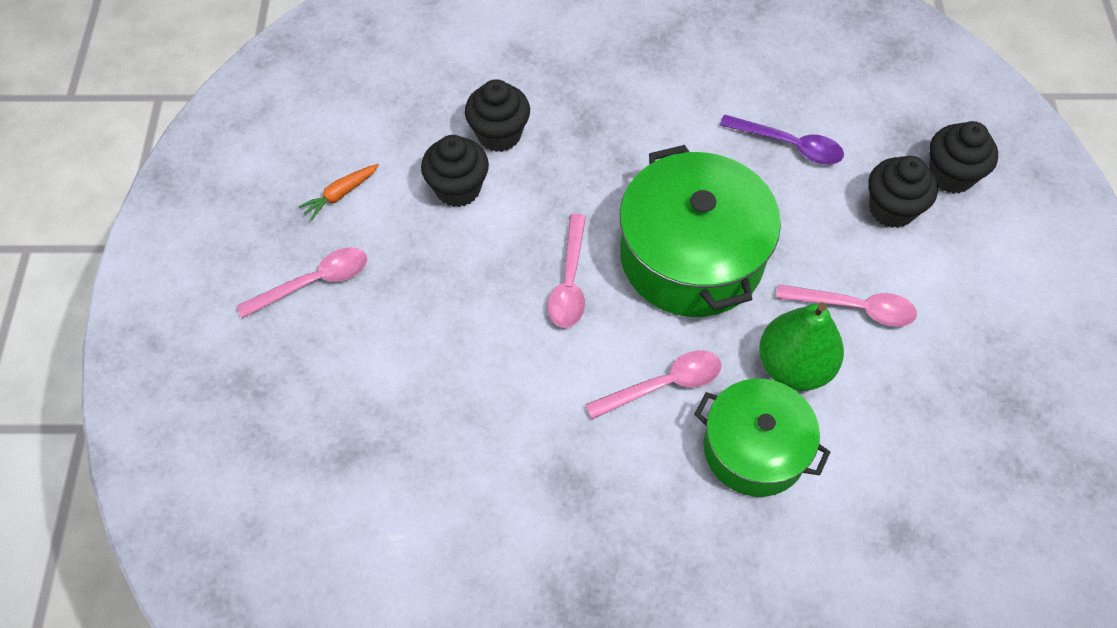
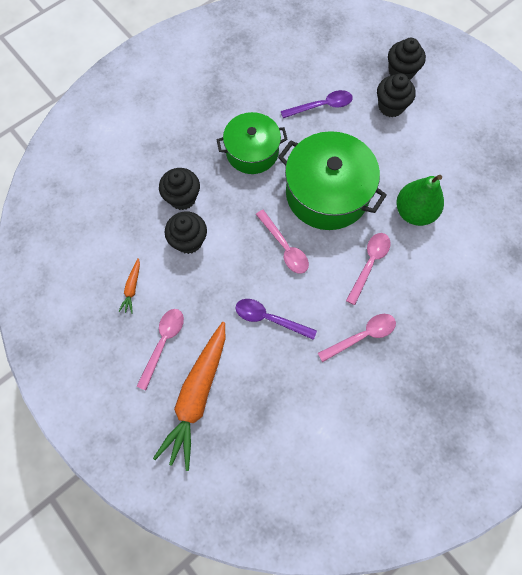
camera: 40 degrees left, 10 degrees up
(292, 372) = (197, 396): none -> orange carrot
(466, 351) = (269, 318): none -> purple spoon
(754, 449) = (431, 263): green pot -> green pot (252, 151)
(854, 308) = (415, 166): pink spoon -> pink spoon (362, 336)

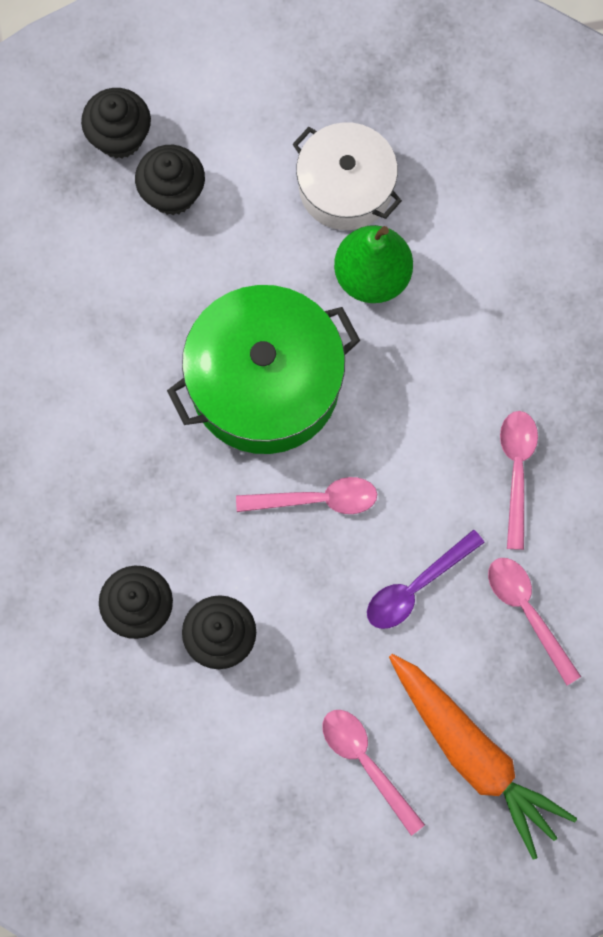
camera: 60 degrees left, 5 degrees up
(132, 288) = (250, 766): orange carrot -> none
(252, 151) = (121, 454): green pot -> none
(321, 106) = (105, 298): purple spoon -> none
(369, 264) = (415, 393): pink spoon -> pink spoon (527, 612)
(449, 177) = (346, 187): none -> white pot

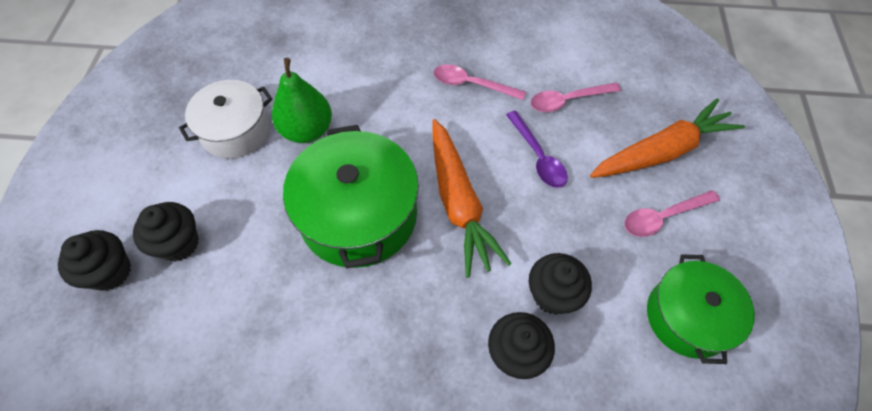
camera: 75 degrees left, 15 degrees down
(233, 801) = (687, 317): none -> green pot
(316, 500) = (459, 202): pink spoon -> orange carrot

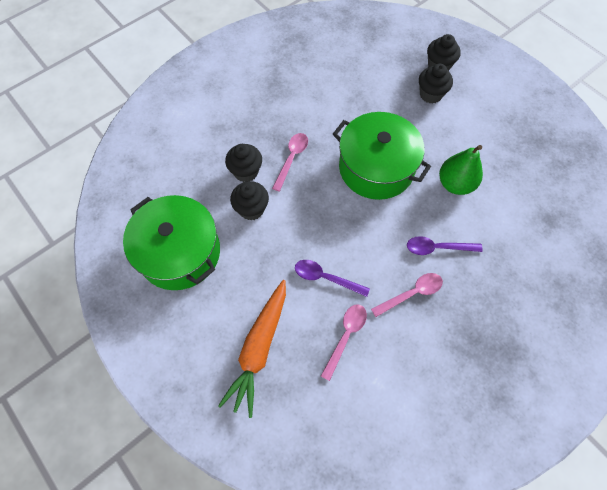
camera: 135 degrees right, 5 degrees up
(236, 130) = (485, 153): white pot -> none
(402, 96) = (437, 248): none -> purple spoon
(459, 202) = (338, 214): orange carrot -> none
(663, 217) = (228, 300): pink spoon -> pink spoon (292, 159)
(687, 317) = (180, 252): green pot -> green pot, size x1.54

